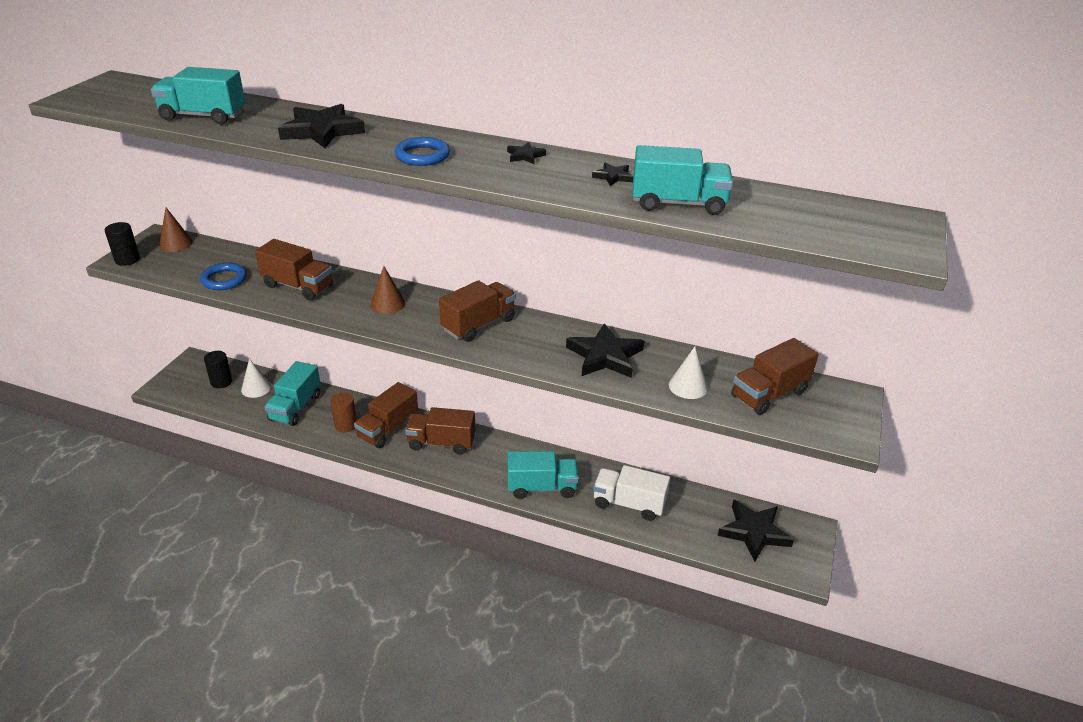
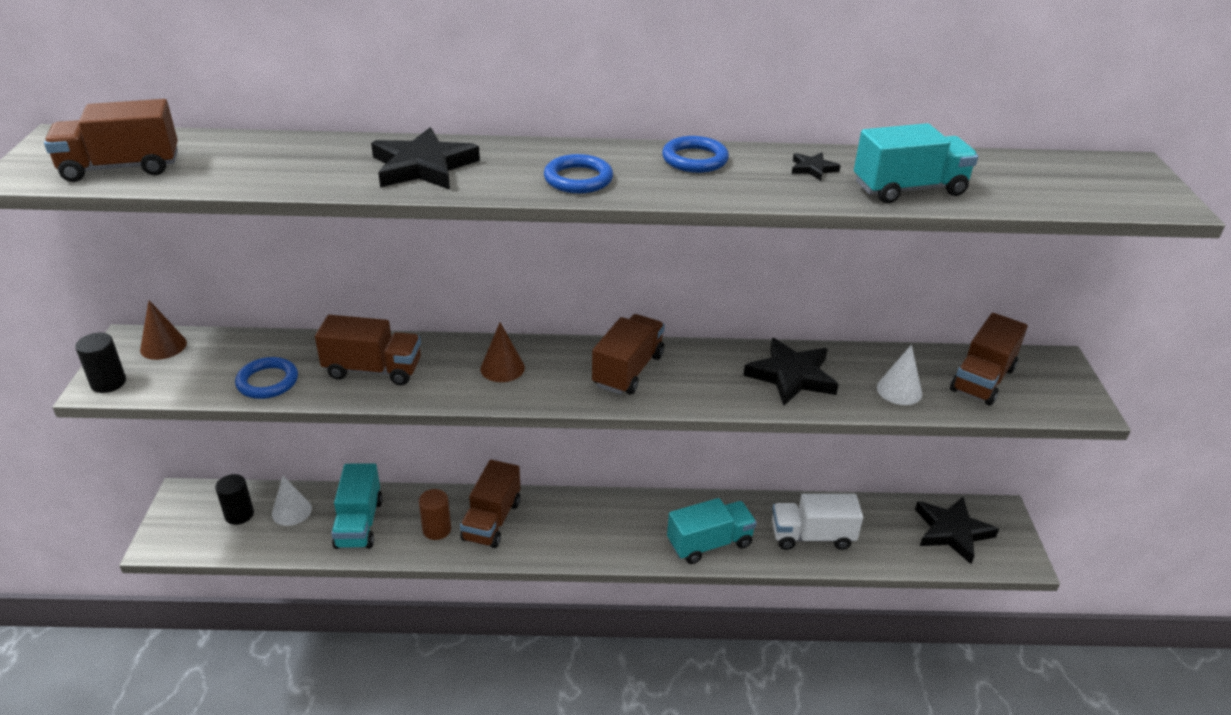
camera: 20 degrees left, 0 degrees up
(203, 116) = (244, 171): turquoise truck -> none
(441, 443) = (566, 521): brown truck -> brown truck (121, 168)
(525, 156) = (694, 159): black star -> blue ring

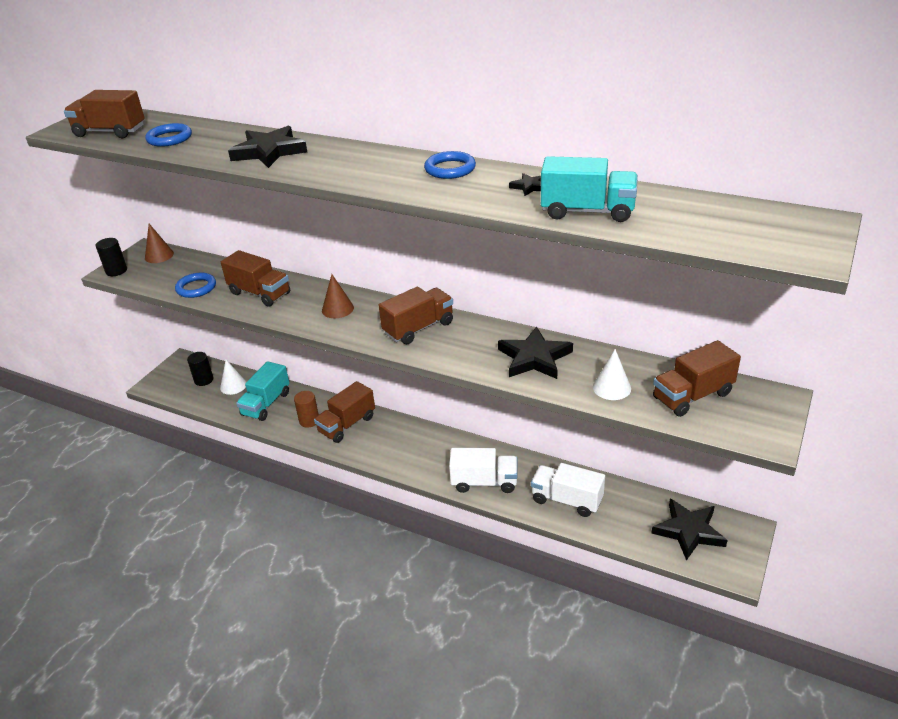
camera: 30 degrees right, 0 degrees up
(578, 179) = (354, 172): blue ring -> blue ring (169, 138)
(709, 543) = (484, 482): turquoise truck -> white truck

